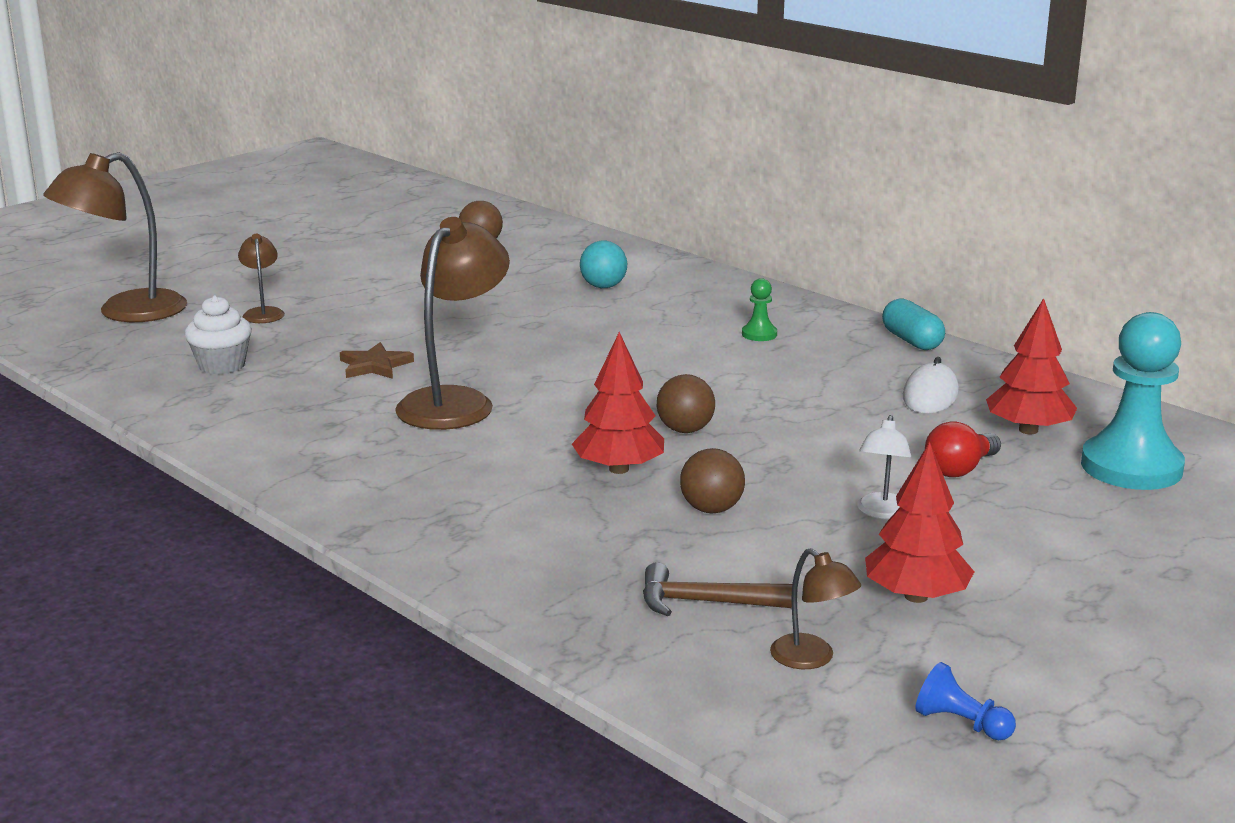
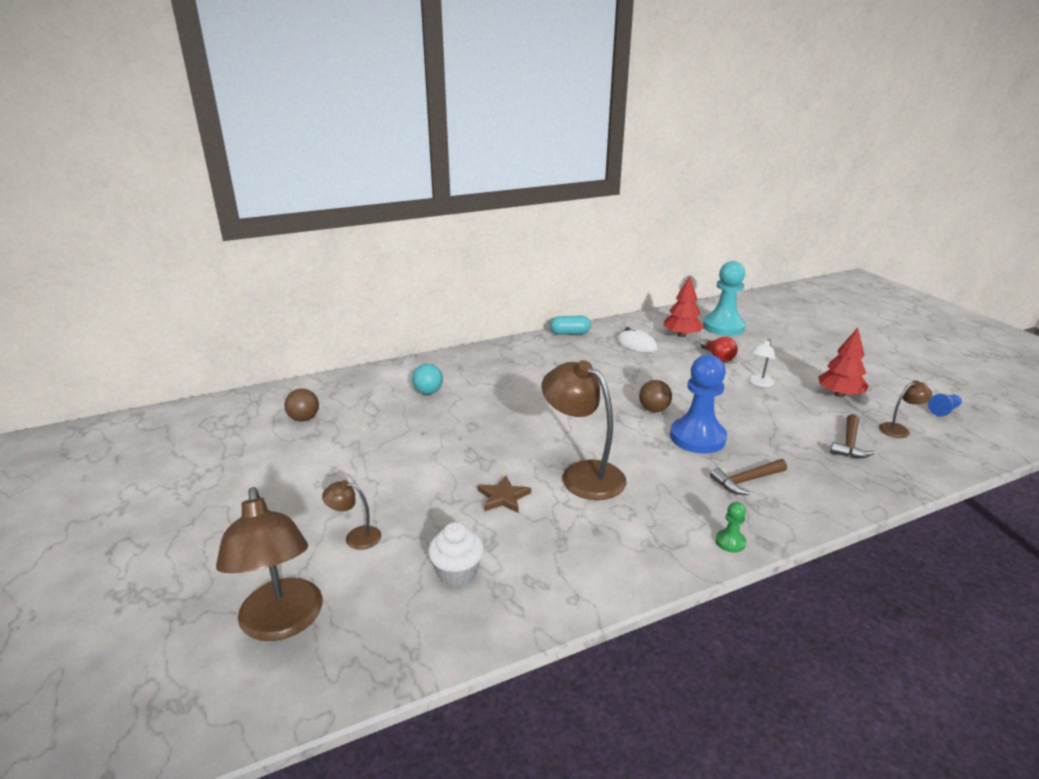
camera: 70 degrees left, 5 degrees up
(511, 512) = (746, 481): none -> brown hammer
(618, 469) = (697, 437): red tree -> blue pawn
(711, 509) = (750, 422): brown ball -> none
(759, 334) = (537, 365): green pawn -> green pawn (730, 542)
(882, 513) = (759, 383): white lamp -> white lamp turned 90 degrees clockwise

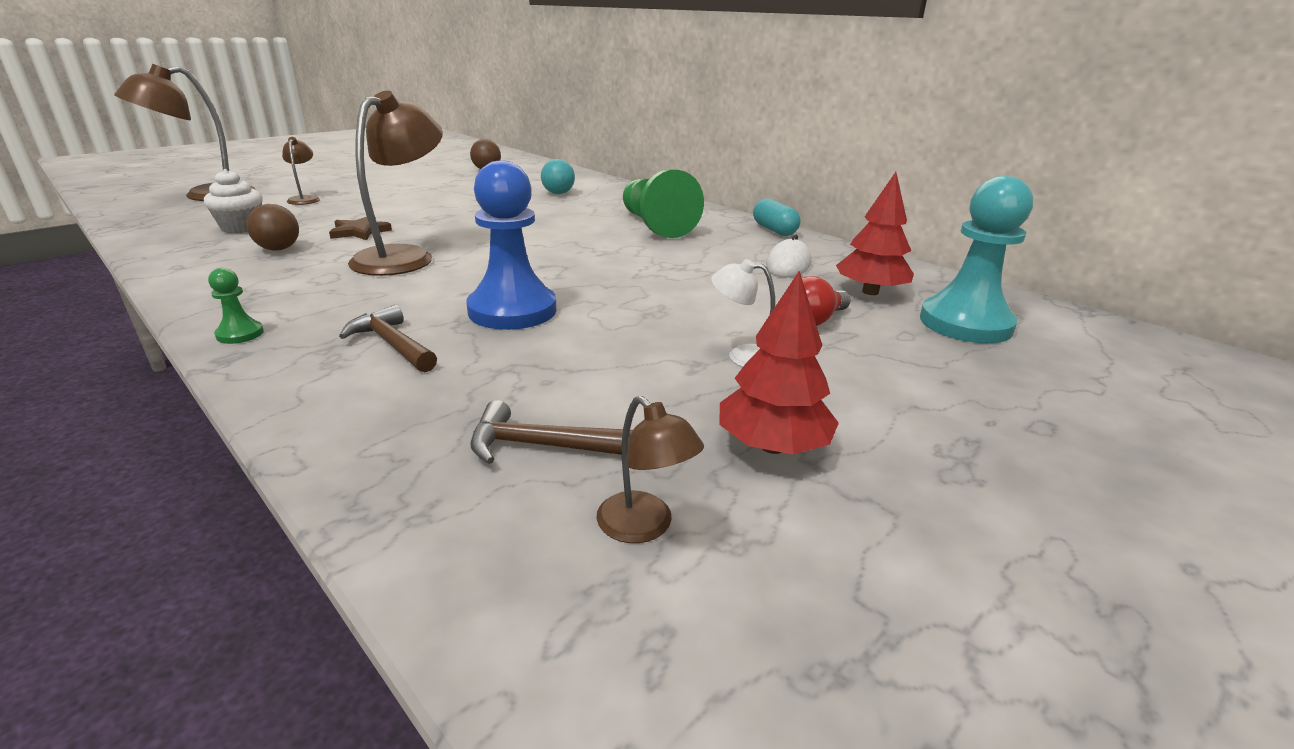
camera: 70 degrees right, 0 degrees up
(542, 368) = (655, 225): none -> green pawn
(653, 409) = (582, 282): brown ball -> brown ball (278, 249)
(944, 410) = (830, 646): blue pawn -> none

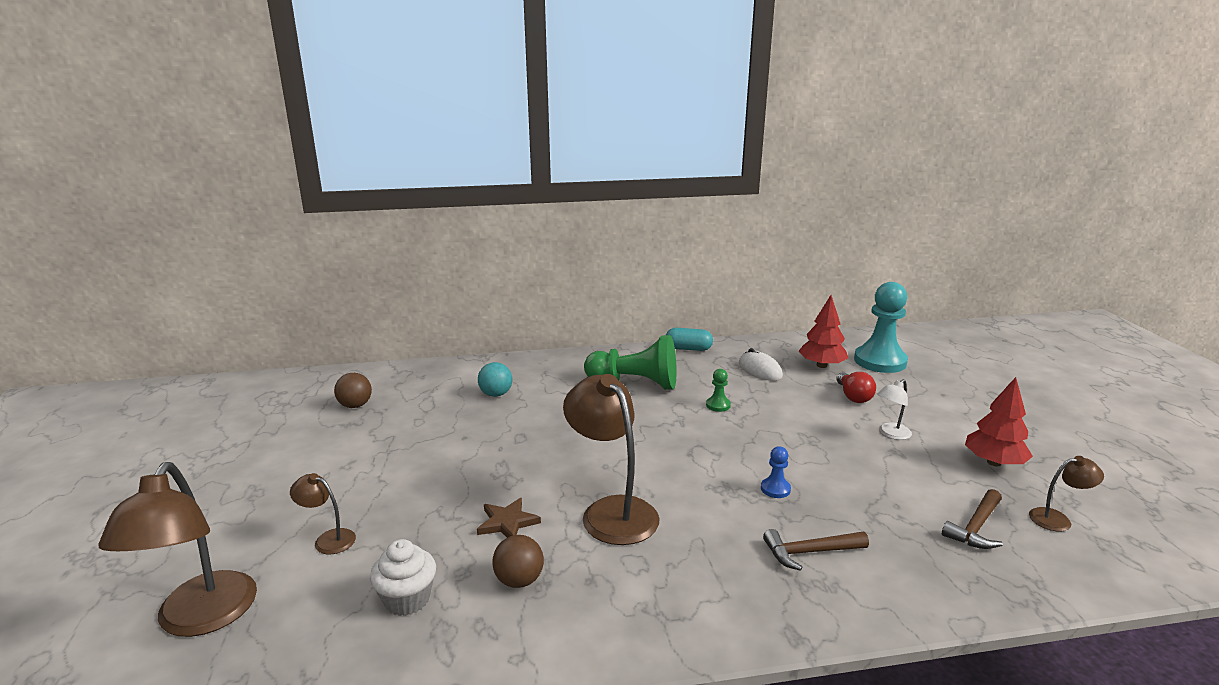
camera: 55 degrees left, 5 degrees down
(240, 334) = (747, 626): green pawn -> green pawn (718, 405)
(512, 310) = (775, 489): blue pawn -> blue pawn, size x0.43

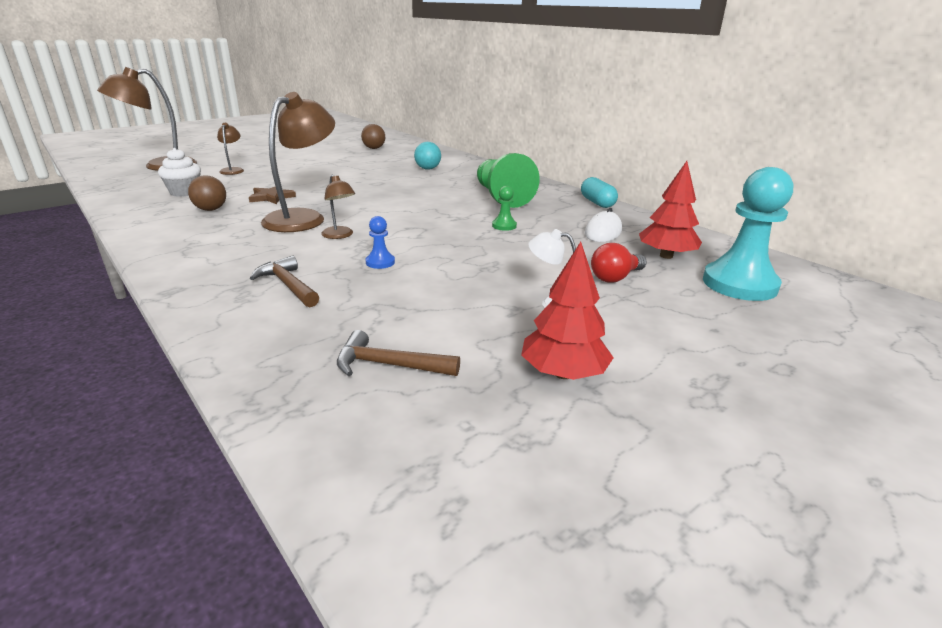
camera: 60 degrees right, 5 degrees up
(1057, 519) = (456, 427): brown lamp -> brown lamp (340, 235)

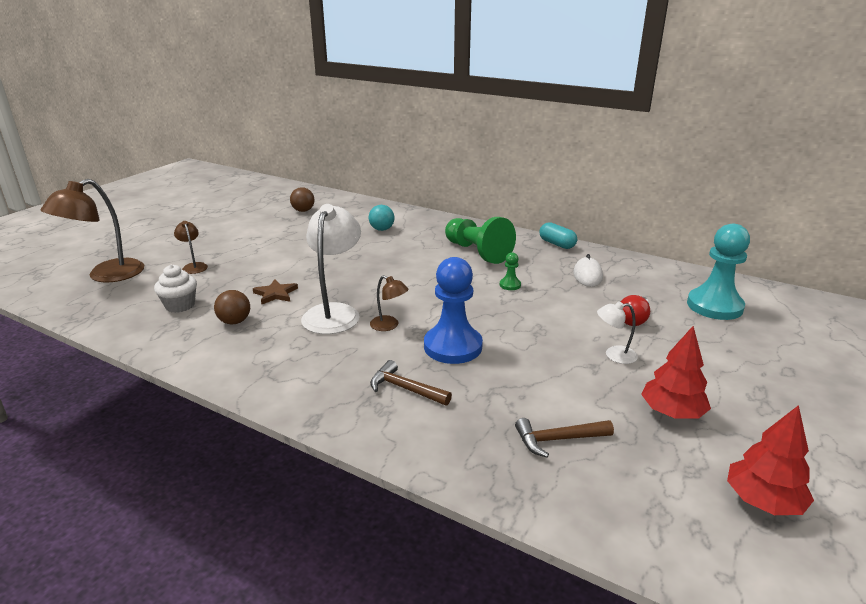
camera: 20 degrees left, 0 degrees up
(303, 218) = (334, 312): brown lamp -> white lamp
(380, 262) = (453, 346): blue pawn -> blue pawn, size x2.32
(666, 256) = (649, 290): red tree -> red tree (762, 501)

